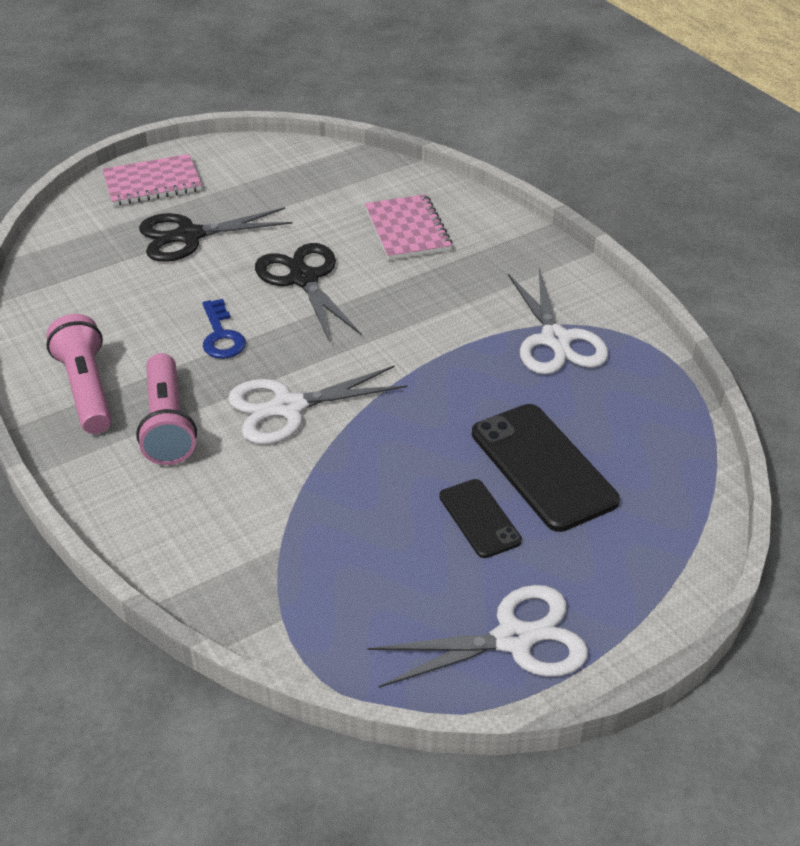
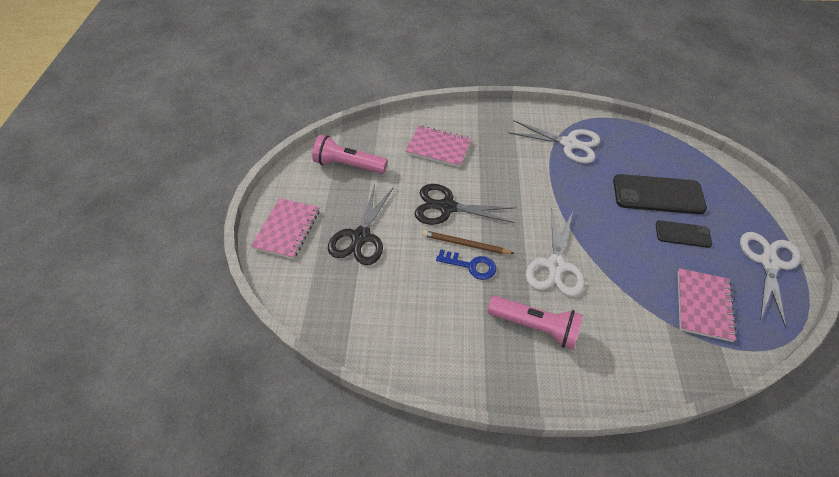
camera: 55 degrees left, 10 degrees up
(87, 389) = (475, 353): pink flashlight -> pink flashlight (348, 165)
(253, 318) = (465, 244): none -> brown pencil
(346, 579) = (703, 305): none -> pink notebook

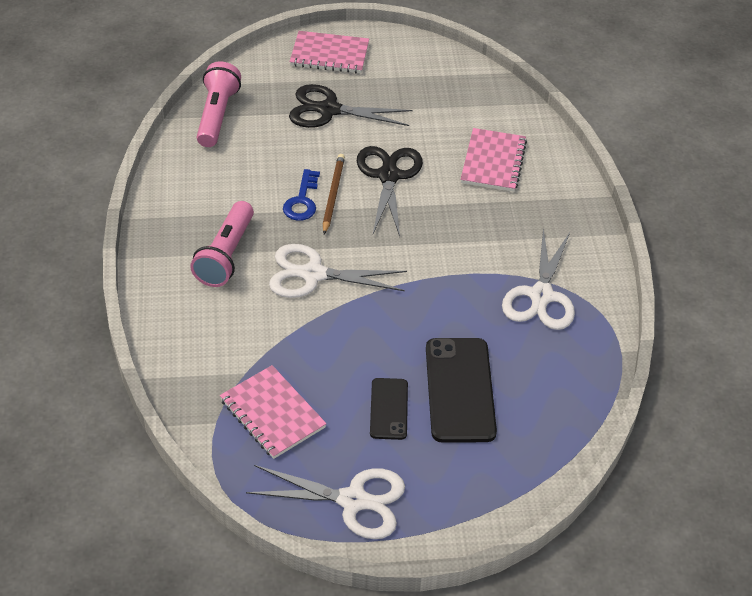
camera: 80 degrees right, 5 degrees down
(348, 165) = (439, 86): pink flashlight -> pink flashlight (217, 115)
(703, 305) = (272, 413): pink notebook -> pink notebook turned 45 degrees clockwise

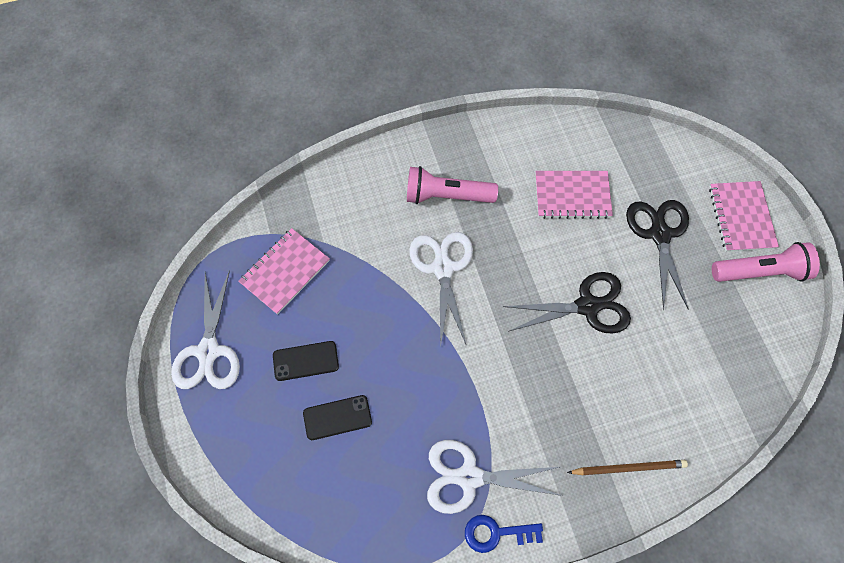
camera: 80 degrees right, 20 degrees up
(217, 115) = (615, 145): pink flashlight -> pink flashlight (760, 272)
(302, 200) = (530, 239): blue key -> blue key (496, 533)
(333, 194) = (546, 263): brown pencil -> brown pencil (628, 468)
(459, 390) = (337, 417): black phone -> black phone, size x0.57
(493, 162) = (643, 402): pink notebook -> pink notebook (572, 195)

